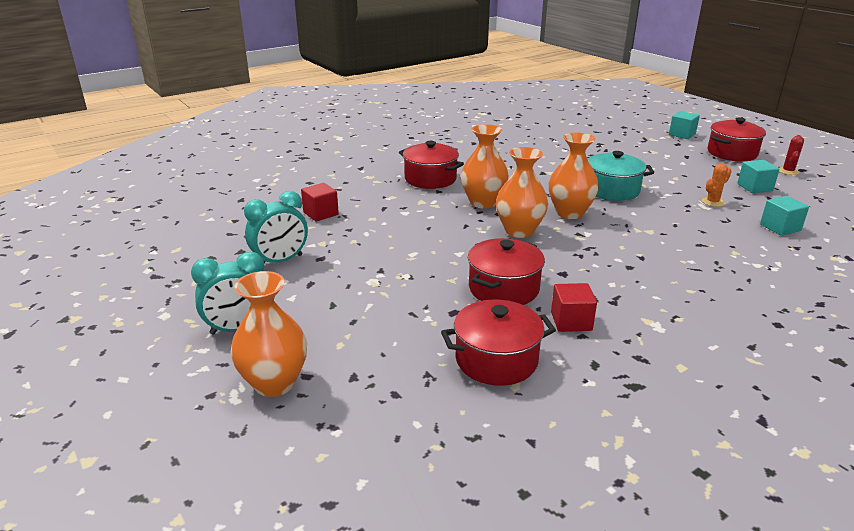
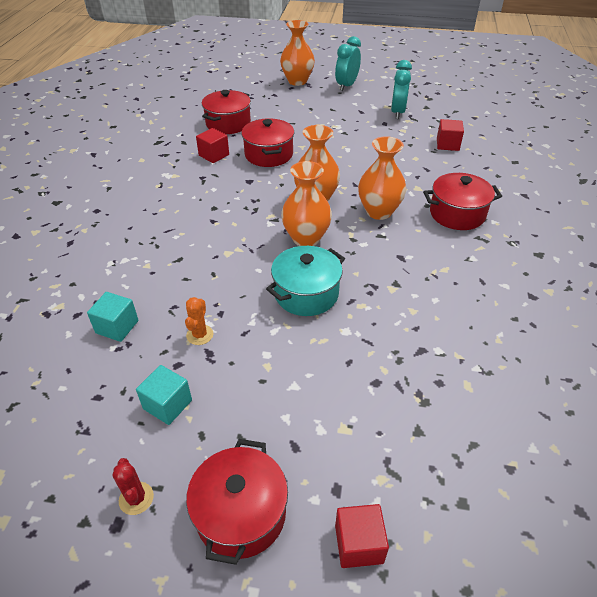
camera: 135 degrees right, 15 degrees up
(682, 134) = (359, 544): turquoise cube -> red cube

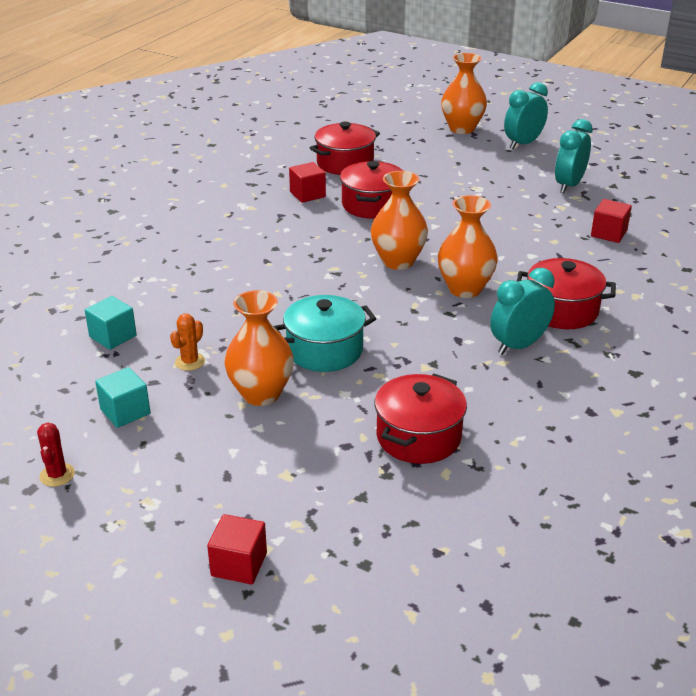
camera: 20 degrees right, 10 degrees down
(241, 513) = (143, 512): red pot -> red pot (418, 437)
(306, 238) = (359, 298): orange vase -> orange vase (261, 394)
(447, 251) = (518, 345): none -> turquoise clock

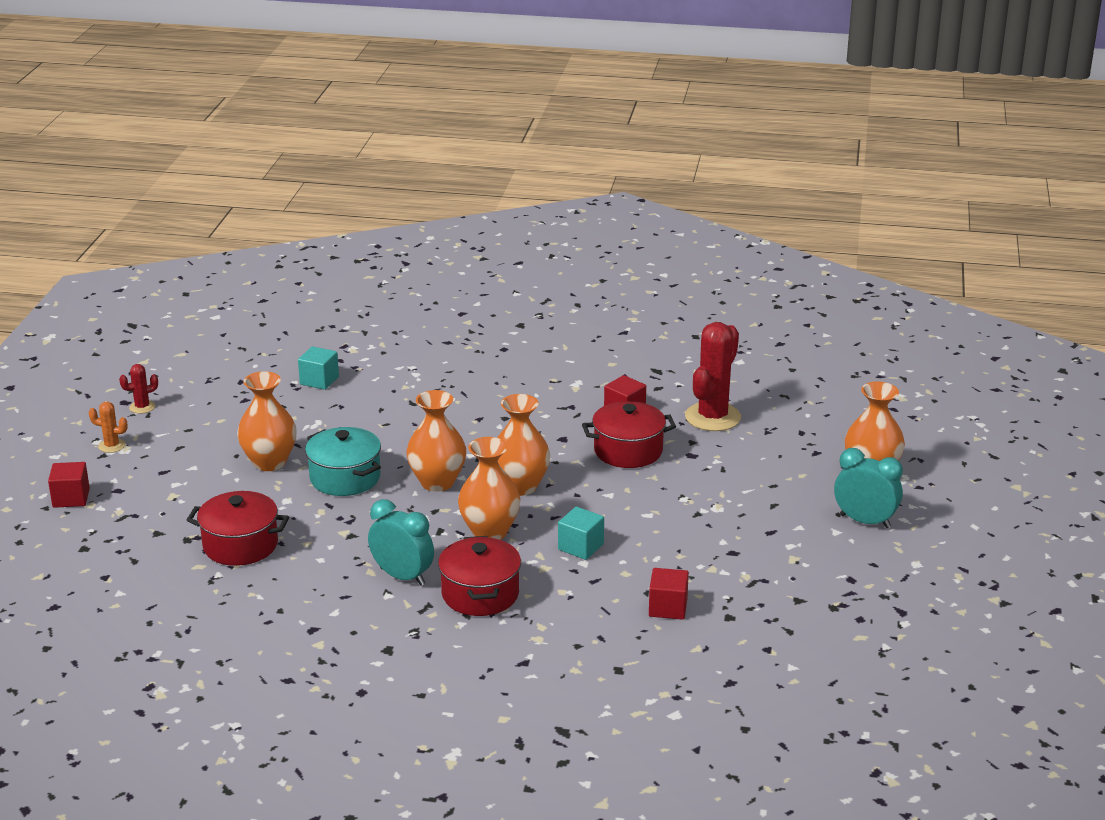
camera: 70 degrees right, 5 degrees down
(125, 412) = (223, 412): turquoise cube -> turquoise cube (580, 547)
(190, 362) = (299, 421): orange cactus -> orange cactus (112, 446)
(345, 163) = (712, 417): red pot -> red cactus
(365, 300) = (437, 482): none -> orange vase
(569, 185) = (772, 567): turquoise clock -> none

